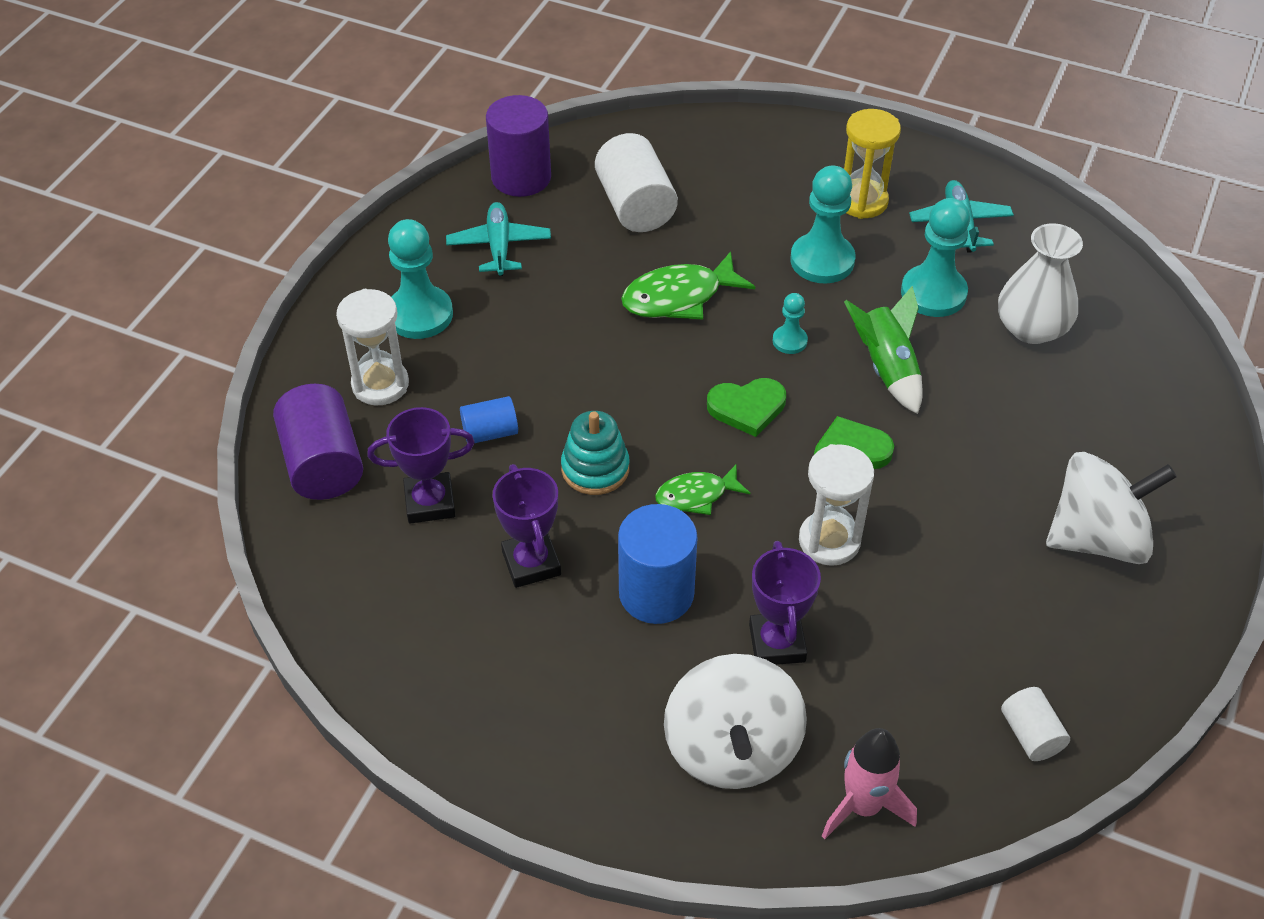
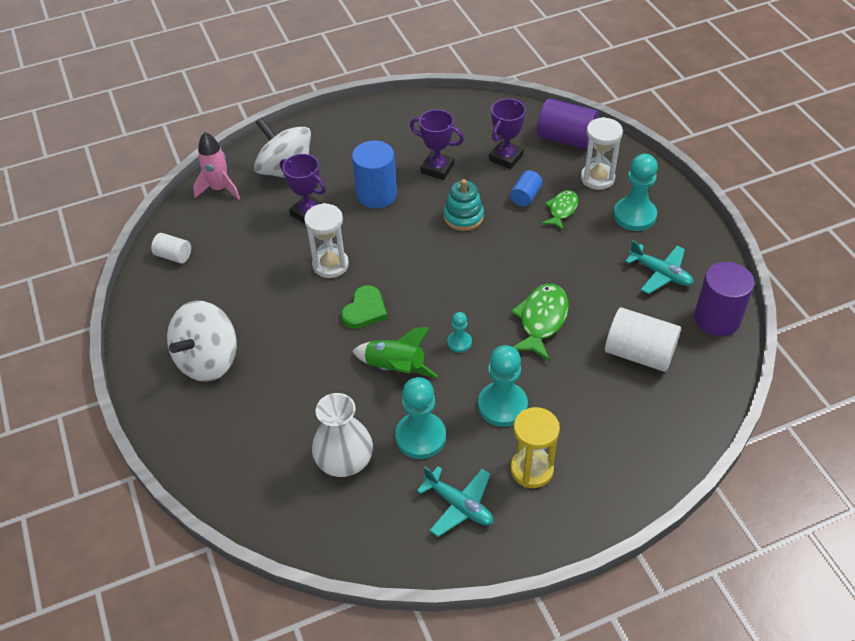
camera: 135 degrees right, 0 degrees up
(696, 495) = (408, 239): green fish -> green fish (561, 210)
(747, 408) = (436, 292): green heart -> none

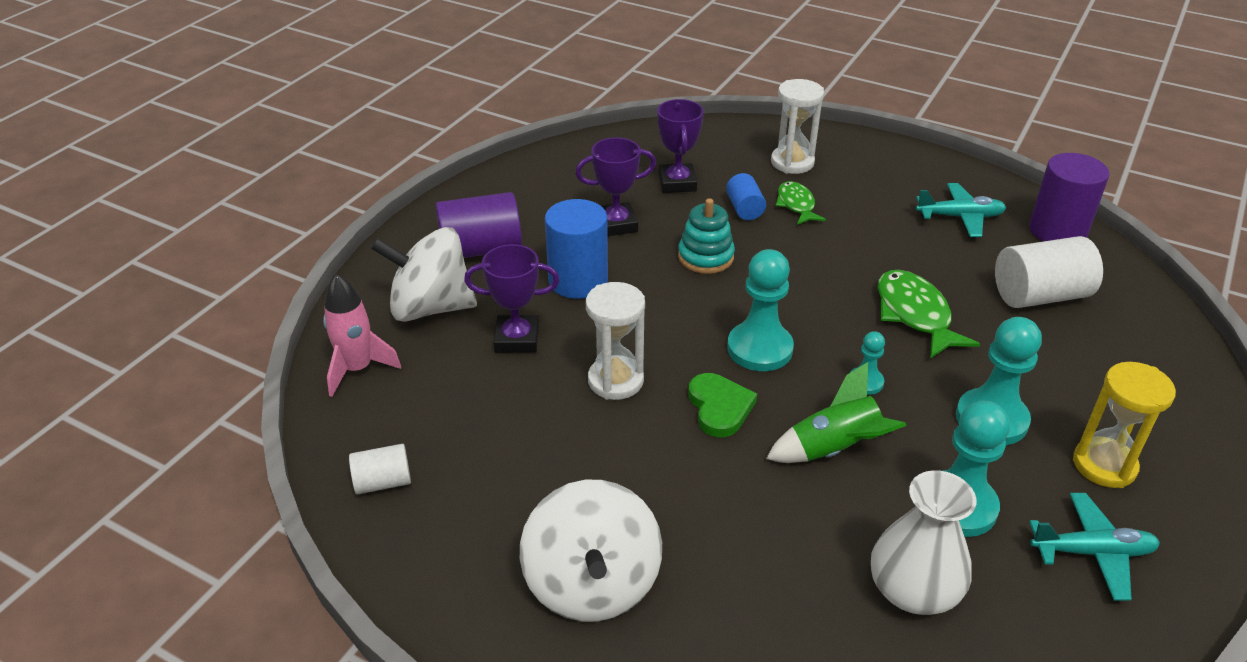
camera: 40 degrees left, 10 degrees down
(566, 138) = (715, 141): purple cylinder -> purple cylinder (481, 249)
(634, 215) = (869, 179): turquoise pawn -> turquoise pawn (759, 349)

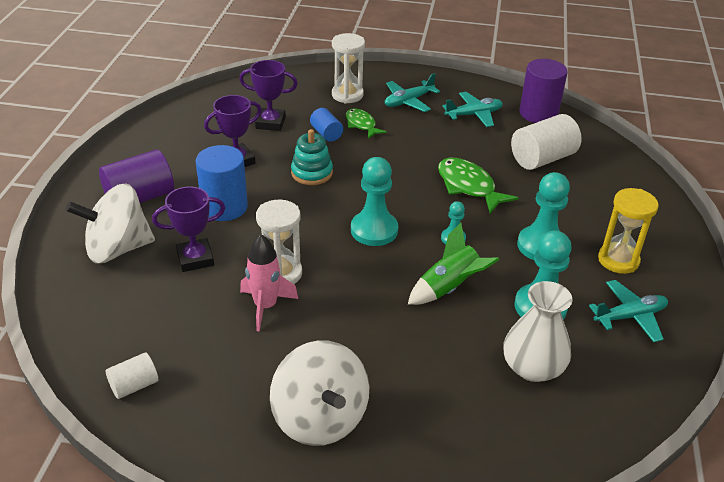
camera: 20 degrees left, 0 degrees up
(357, 369) = (78, 307): pink rocket -> pink rocket (265, 306)
(677, 183) = (270, 123): purple trophy -> purple trophy turned 60 degrees counterclockwise
(719, 407) = (362, 276): green heart -> none
(873, 184) = (408, 101): none -> turquoise plane

